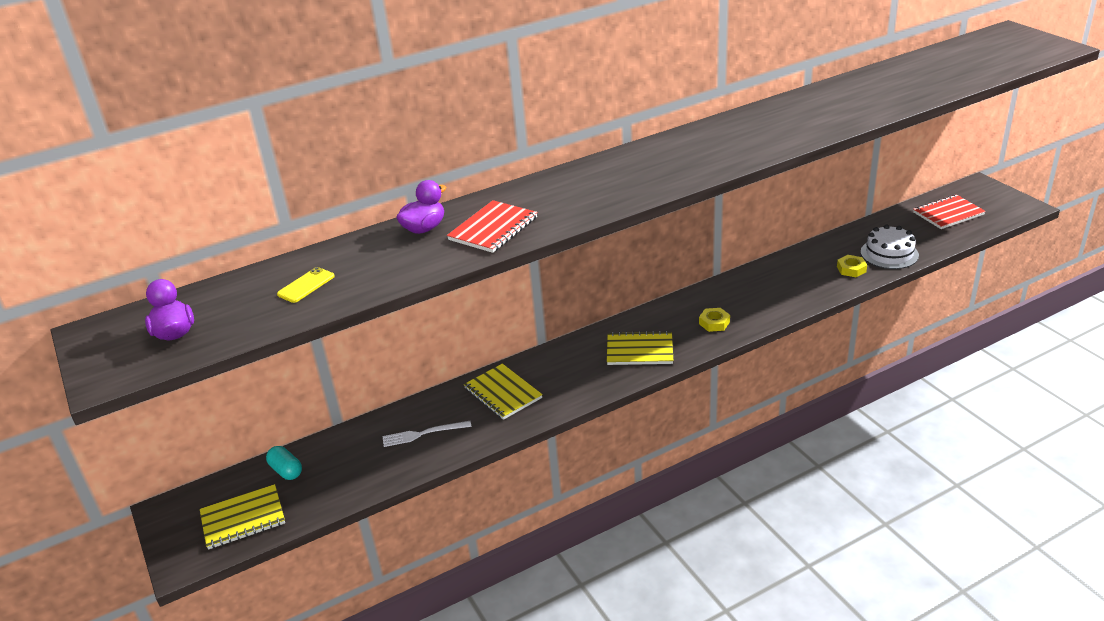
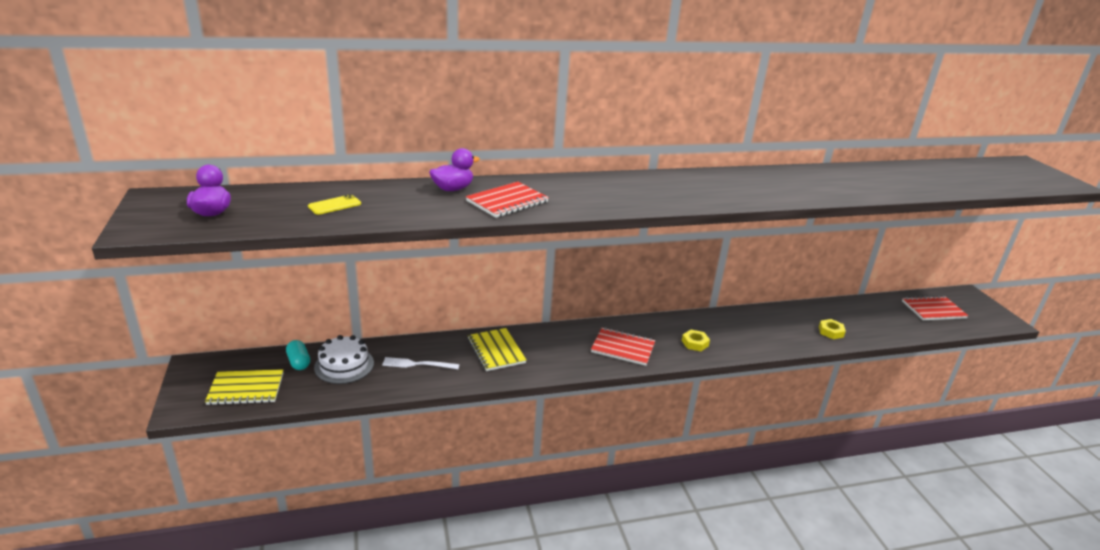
camera: 10 degrees right, 5 degrees down
(639, 350) = (623, 348): yellow notebook -> red notebook
(889, 253) = (869, 328): white cake -> white cake (344, 365)

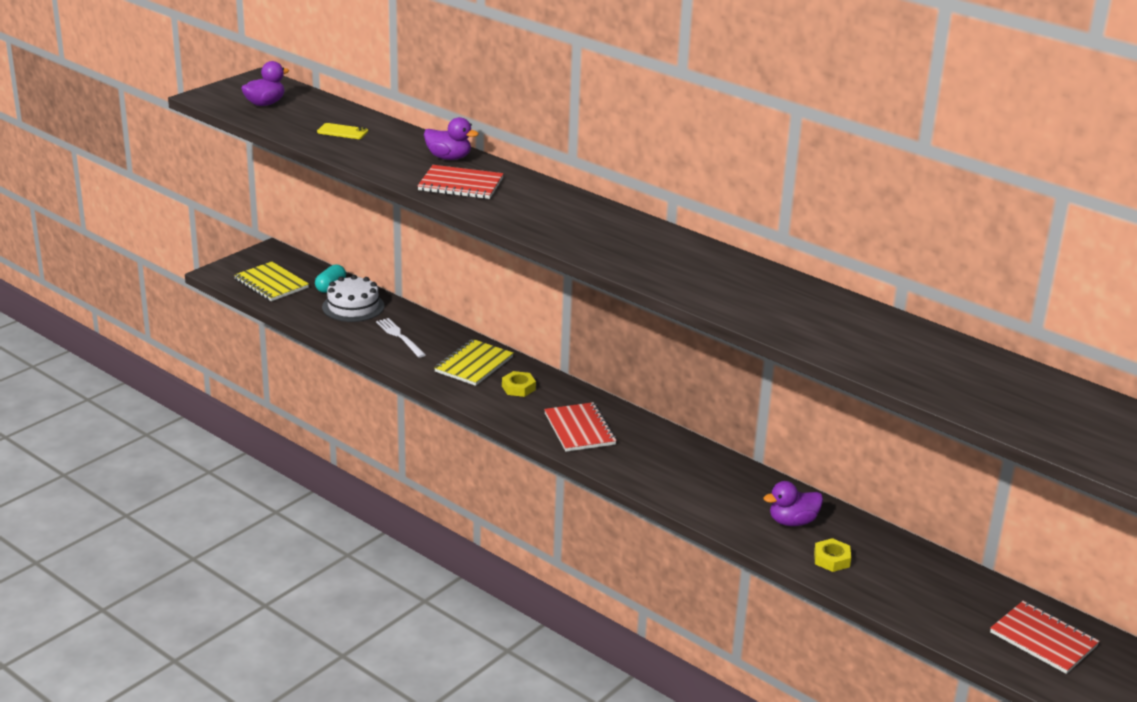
camera: 55 degrees right, 0 degrees up
(695, 343) = (655, 469): yellow nut -> yellow nut (518, 388)
(785, 326) = (792, 522): none -> purple duck

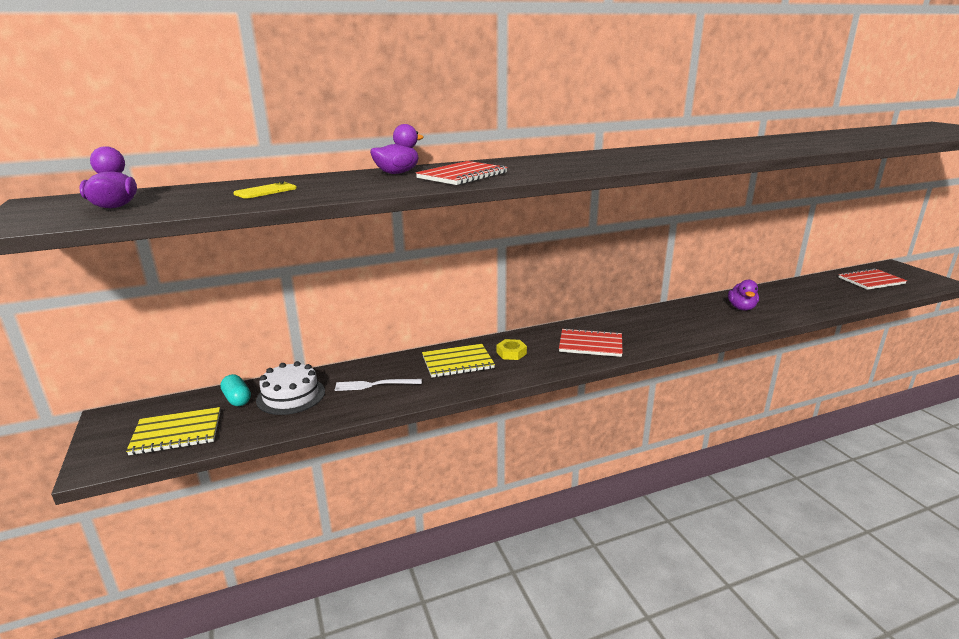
camera: 60 degrees left, 5 degrees down
(474, 364) = (458, 362): yellow notebook -> yellow notebook turned 75 degrees counterclockwise
(831, 559) = (788, 308): yellow nut -> none

